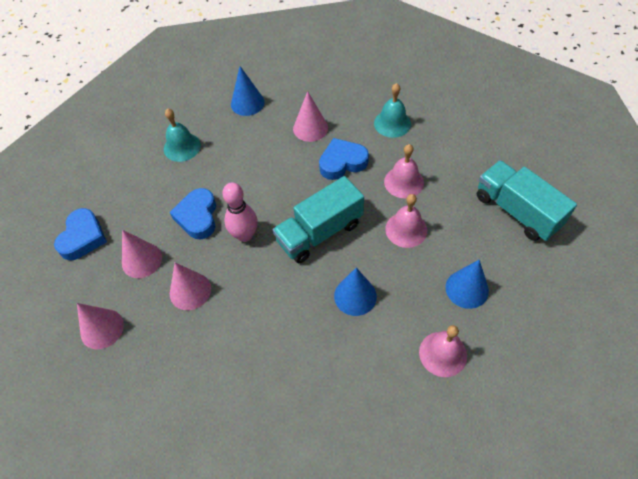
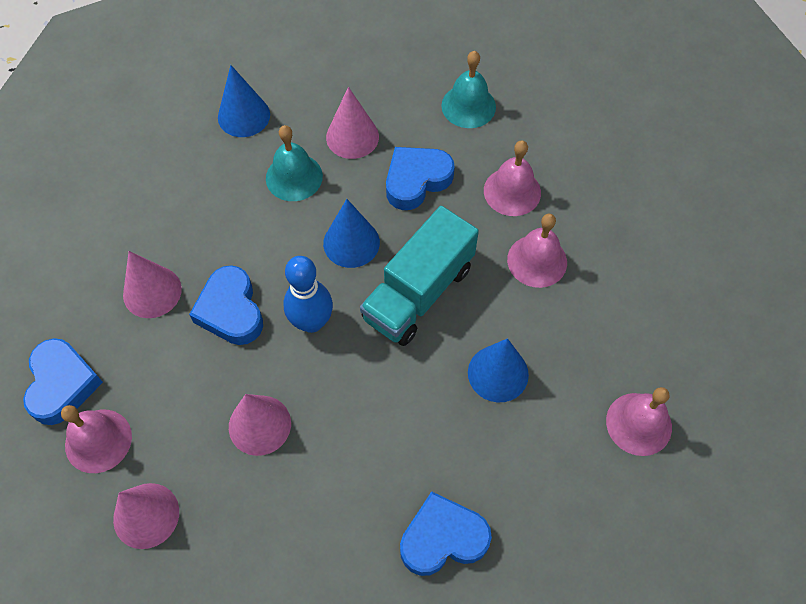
camera: 20 degrees left, 5 degrees up
(91, 276) = (98, 440): none -> pink bell
(141, 260) = (169, 397): pink cone -> pink cone (152, 292)
(182, 147) = (166, 206): turquoise bell -> turquoise bell (294, 177)
(245, 235) = (311, 322): pink bowling pin -> blue bowling pin
(281, 394) = (443, 538): none -> blue heart
(467, 289) = (643, 326): blue cone -> blue cone (351, 243)
(517, 211) = (675, 201): turquoise truck -> none

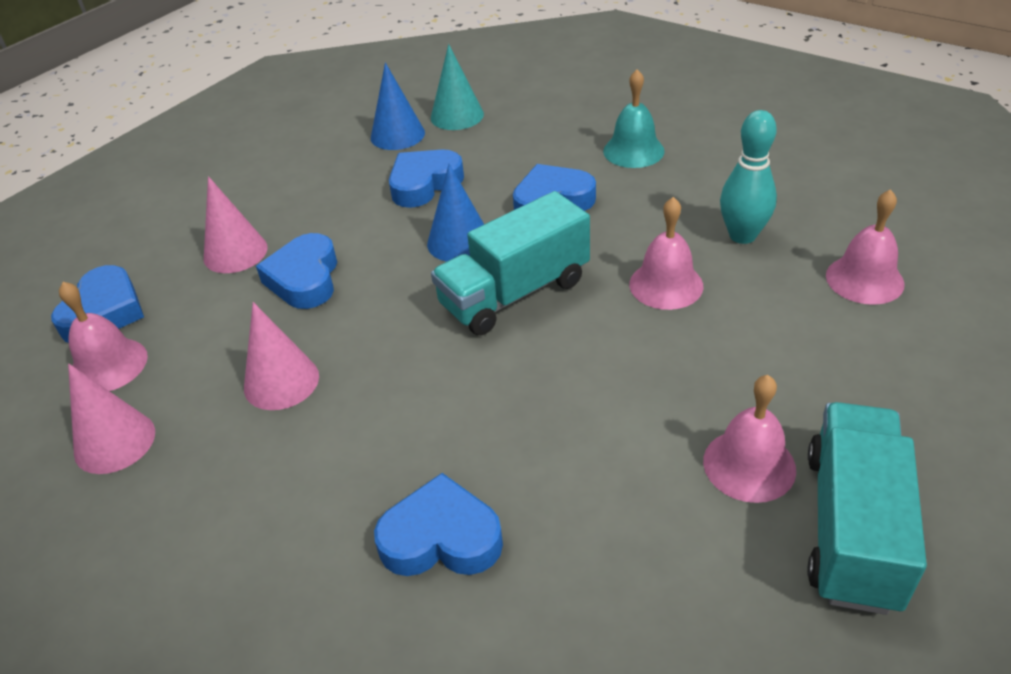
camera: 20 degrees right, 20 degrees down
(291, 81) = (457, 116): none -> turquoise cone
(294, 177) = (424, 184): turquoise bell -> blue heart
(311, 322) = (384, 301): blue bowling pin -> none
(352, 137) = (499, 161): pink cone -> none
(498, 373) = (579, 381): blue cone -> none
(512, 191) = (657, 222): pink bell -> pink bell (864, 279)
(583, 195) = (742, 235): none -> turquoise bowling pin
(715, 460) = (851, 528): none -> turquoise truck

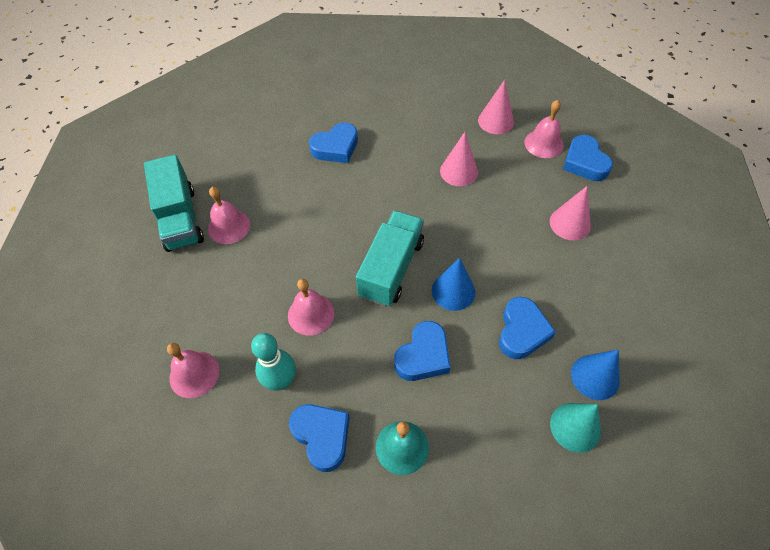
camera: 145 degrees right, 15 degrees up
(304, 279) = (512, 225): blue heart -> blue heart (322, 436)

